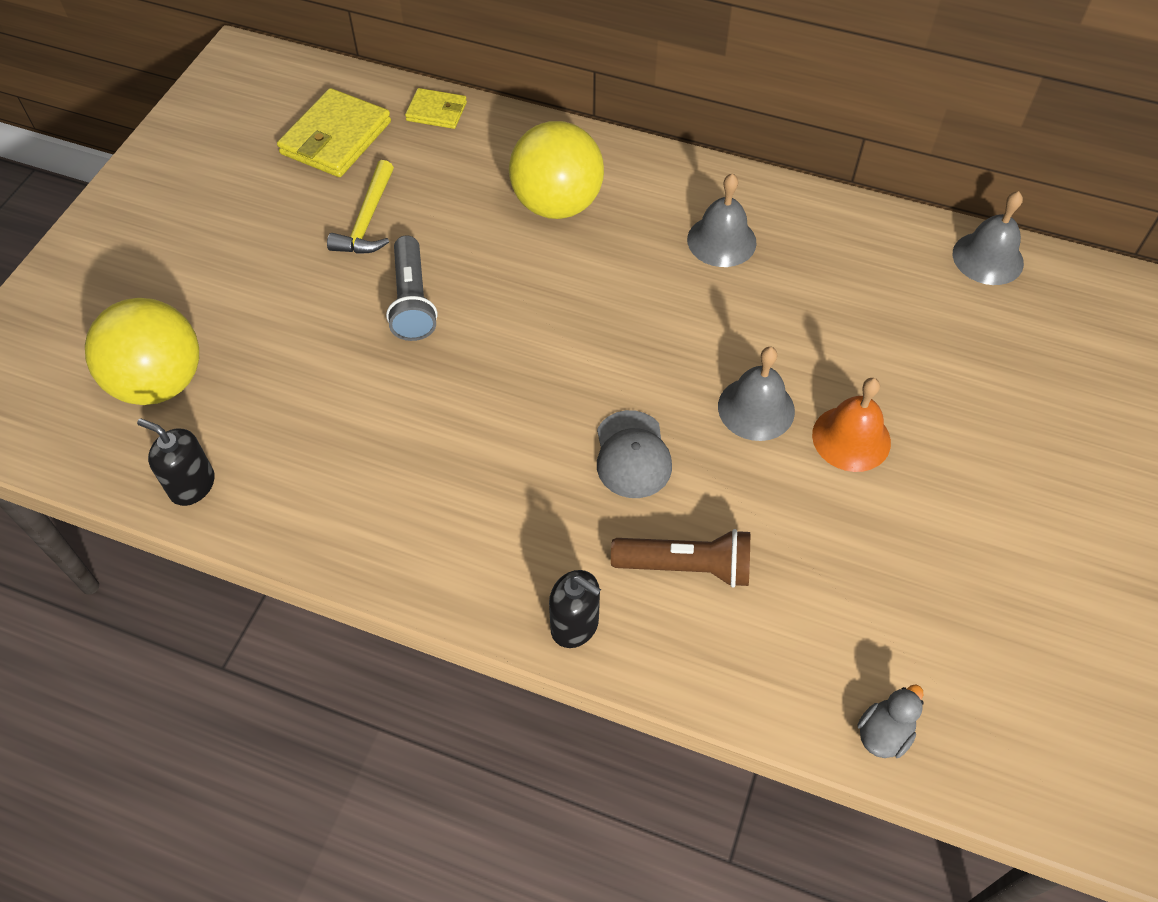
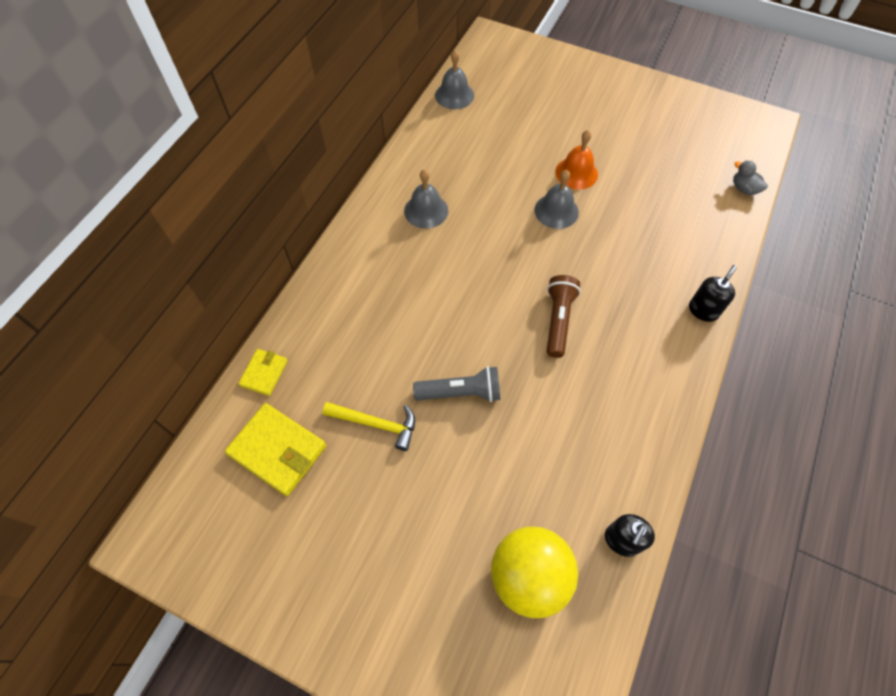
camera: 85 degrees left, 5 degrees up
(557, 204) = (380, 297): yellow ball -> none
(632, 455) = (589, 273): grey cap -> none
(686, 567) = (662, 255): brown flashlight -> brown flashlight (558, 320)

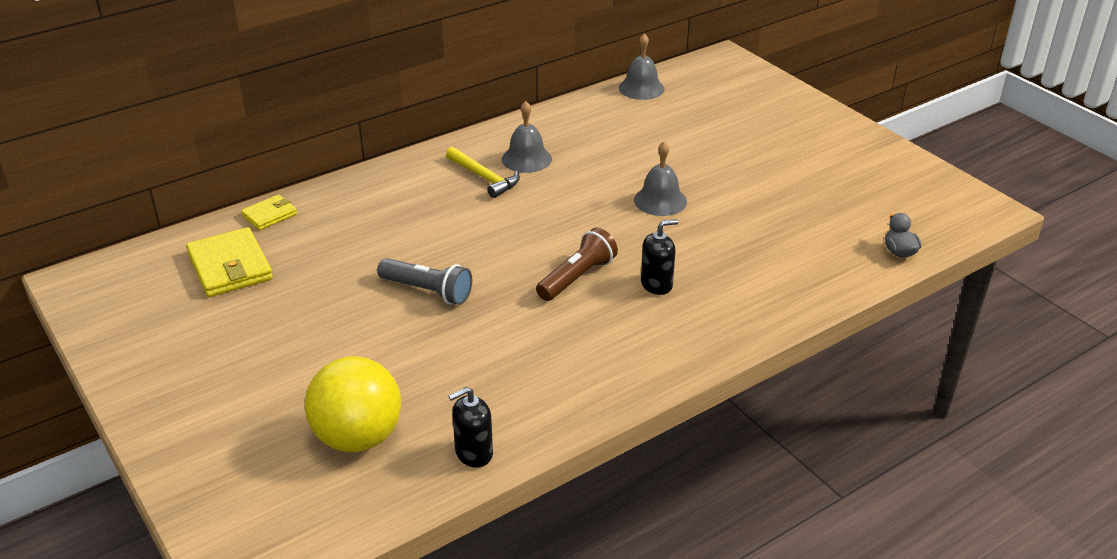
camera: 30 degrees right, 25 degrees down
(376, 424) = (329, 282): yellow hammer -> yellow hammer (484, 177)
(576, 173) = (712, 180): orange bell -> none
(703, 310) = (745, 326): black soap dispenser -> black soap dispenser (656, 284)

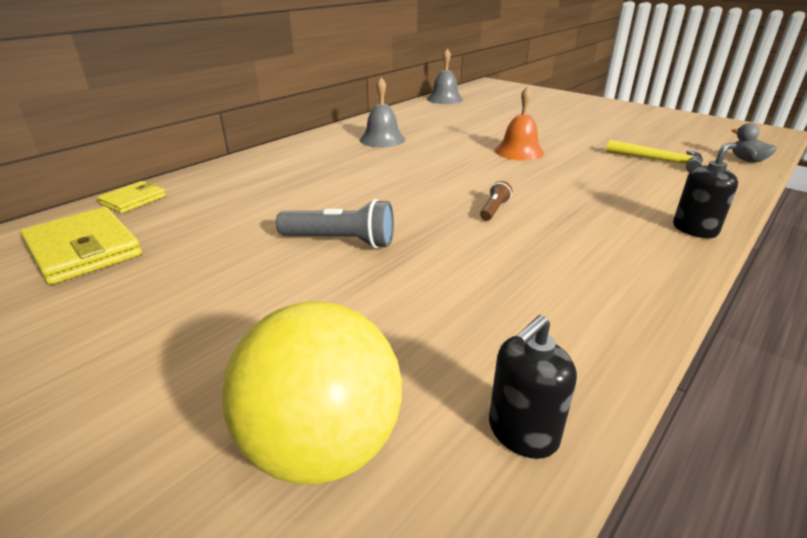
camera: 15 degrees left, 5 degrees down
(484, 177) = (351, 153): yellow hammer -> yellow hammer (659, 161)
(577, 277) = (494, 209): brown flashlight -> brown flashlight, size x0.54
(656, 284) = (575, 205): black soap dispenser -> black soap dispenser (694, 229)
(660, 200) = (519, 151): grey bell -> orange bell

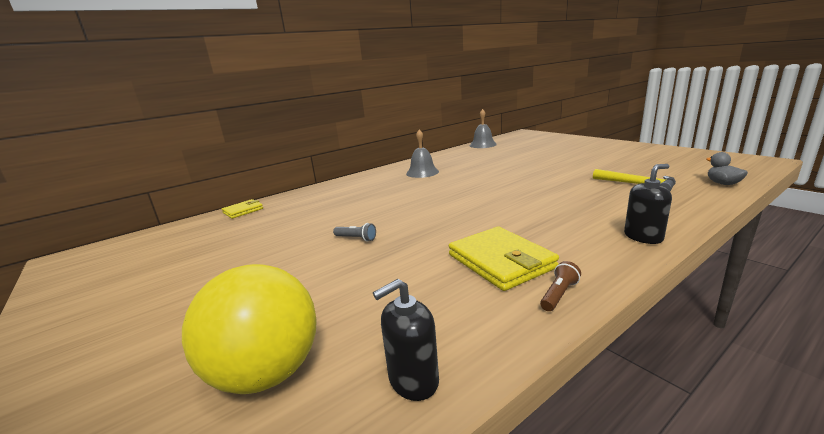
camera: 15 degrees right, 10 degrees down
(83, 249) = (198, 239): yellow wallet -> yellow wallet (500, 261)
(341, 241) = (356, 238): grey flashlight -> grey flashlight, size x0.54
(494, 209) = (479, 219): brown flashlight -> brown flashlight (559, 294)
(519, 151) = (521, 179): orange bell -> none

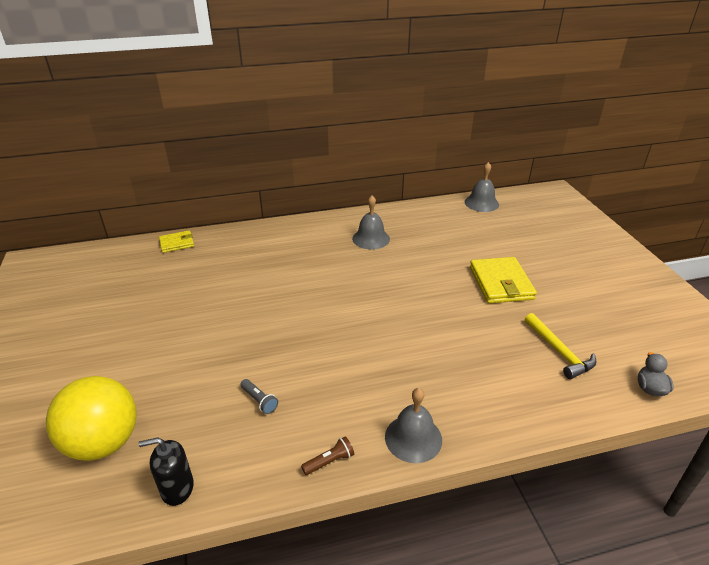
camera: 20 degrees right, 15 degrees up
(356, 238) = (238, 326): grey flashlight -> grey flashlight (259, 401)
(500, 261) = (323, 406): yellow wallet -> yellow wallet (501, 283)
(609, 255) = (413, 438): none -> grey bell
(643, 237) = (467, 429): black soap dispenser -> none

